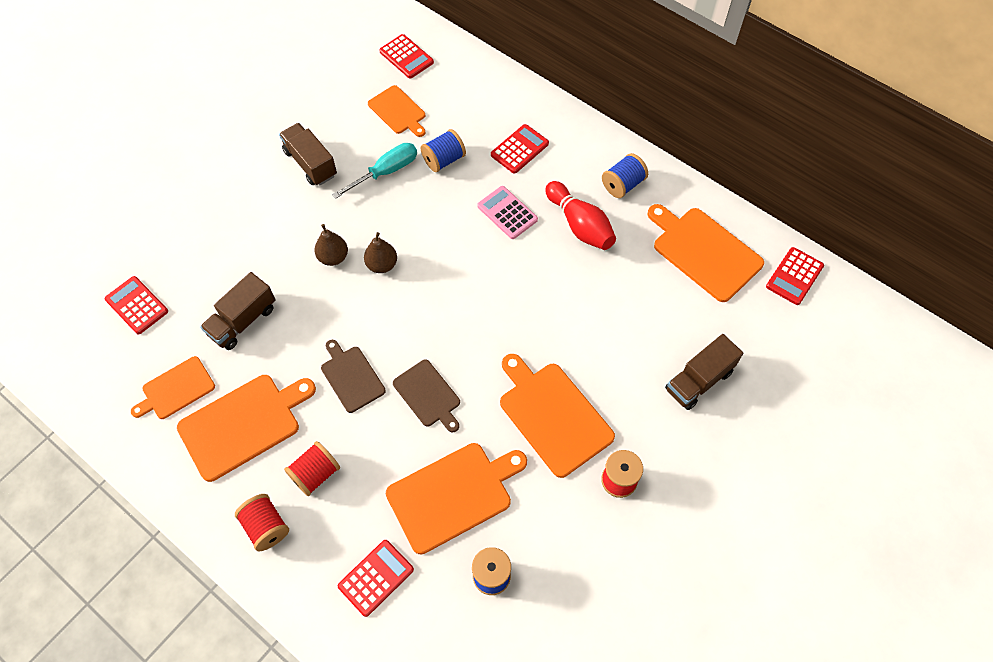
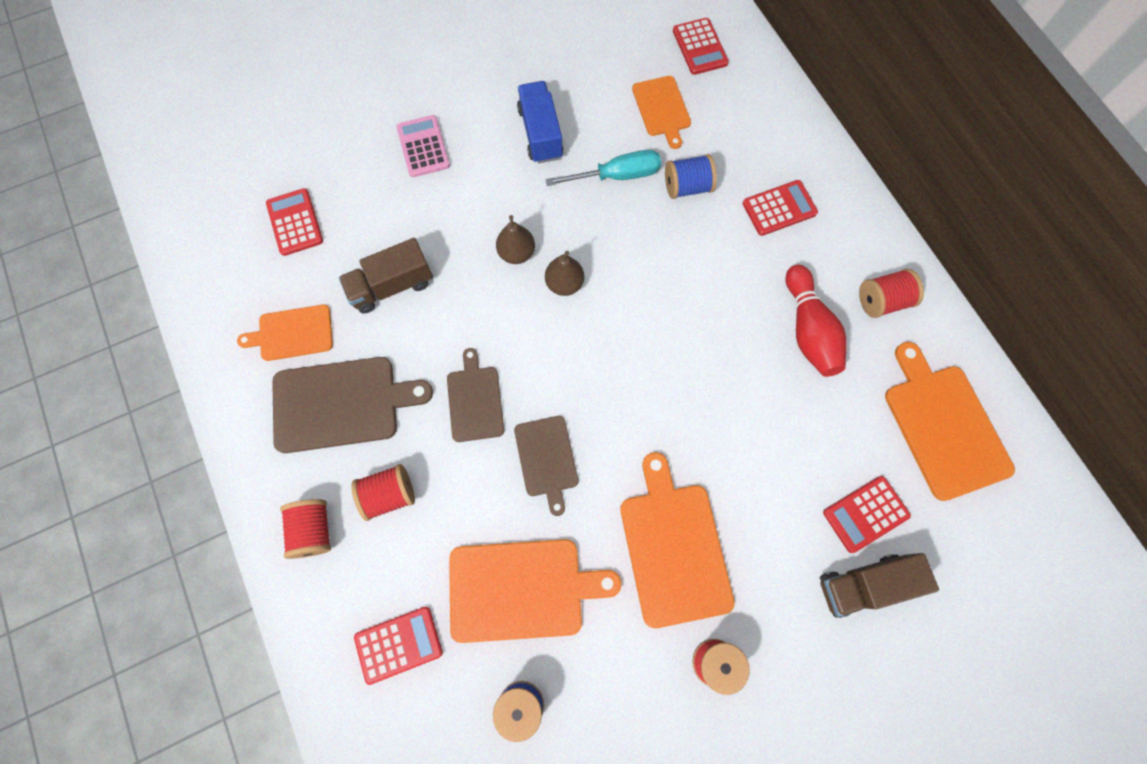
camera: 25 degrees right, 10 degrees up
(243, 424) = (341, 404): orange cutting board -> brown cutting board
(310, 163) = (540, 133): brown truck -> blue truck
(507, 213) = (730, 280): pink calculator -> pink calculator (423, 147)
(623, 185) = (882, 301): blue spool -> red spool
(794, 276) = (1044, 506): red calculator -> red calculator (865, 514)

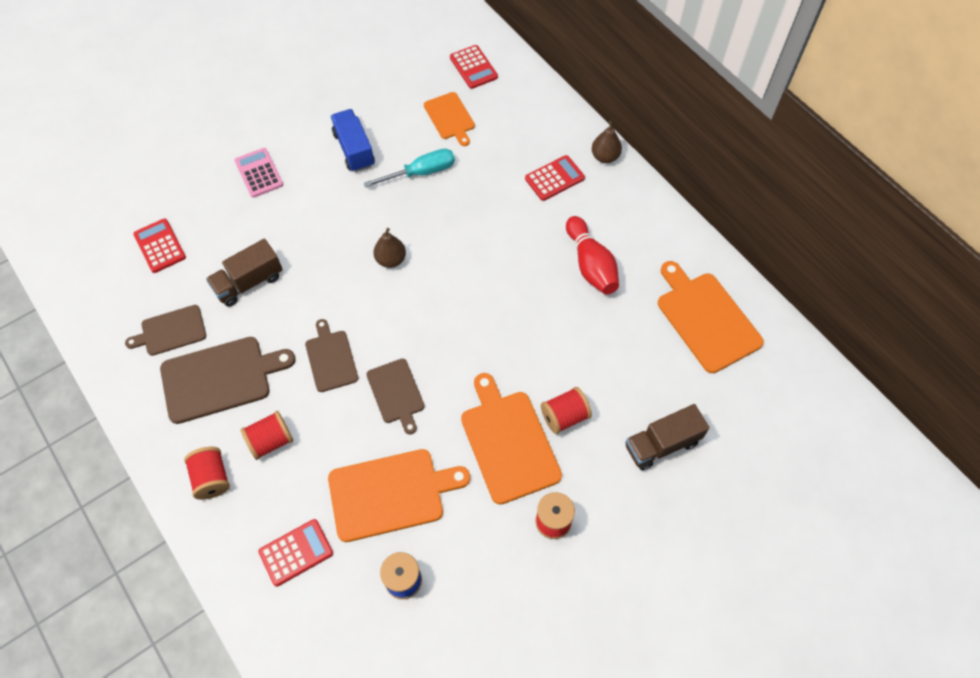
camera: 10 degrees left, 10 degrees down
(292, 333) = (171, 331): orange cutting board -> brown cutting board
(516, 253) = (348, 242): brown pear -> brown pear (605, 157)
(687, 187) = (479, 173): blue spool -> none
(865, 514) = (655, 392): red calculator -> none
(882, 301) = (645, 235): red spool -> red spool (564, 416)

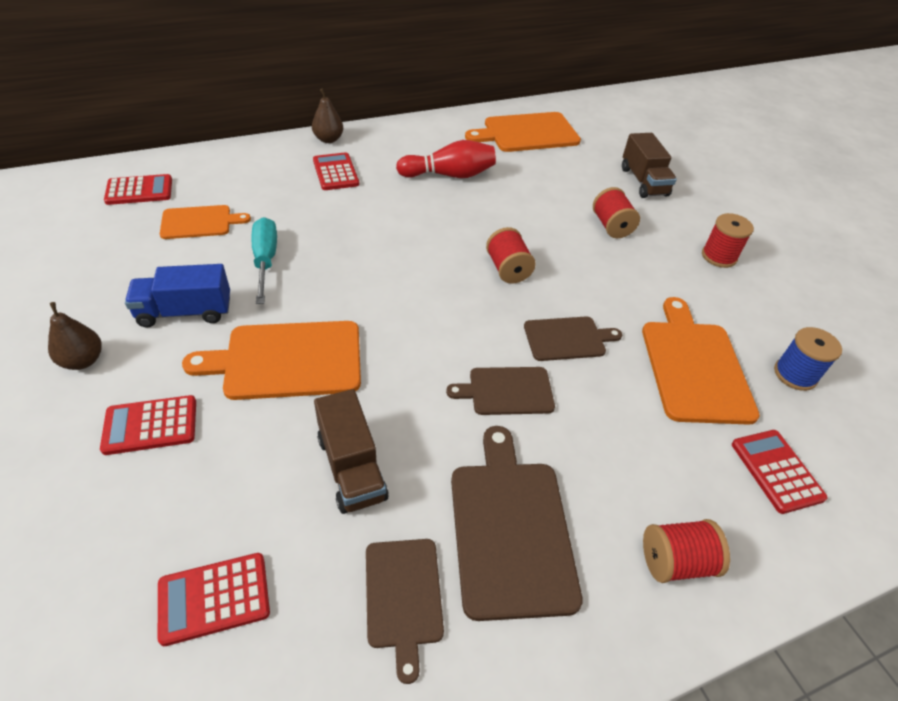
camera: 80 degrees left, 15 degrees down
(259, 173) = (150, 425): pink calculator -> red calculator
(271, 441) = (620, 476): red spool -> red spool (507, 269)
(391, 260) = (380, 309): brown pear -> brown pear (83, 360)
(508, 442) = (635, 267): orange cutting board -> orange cutting board (287, 360)

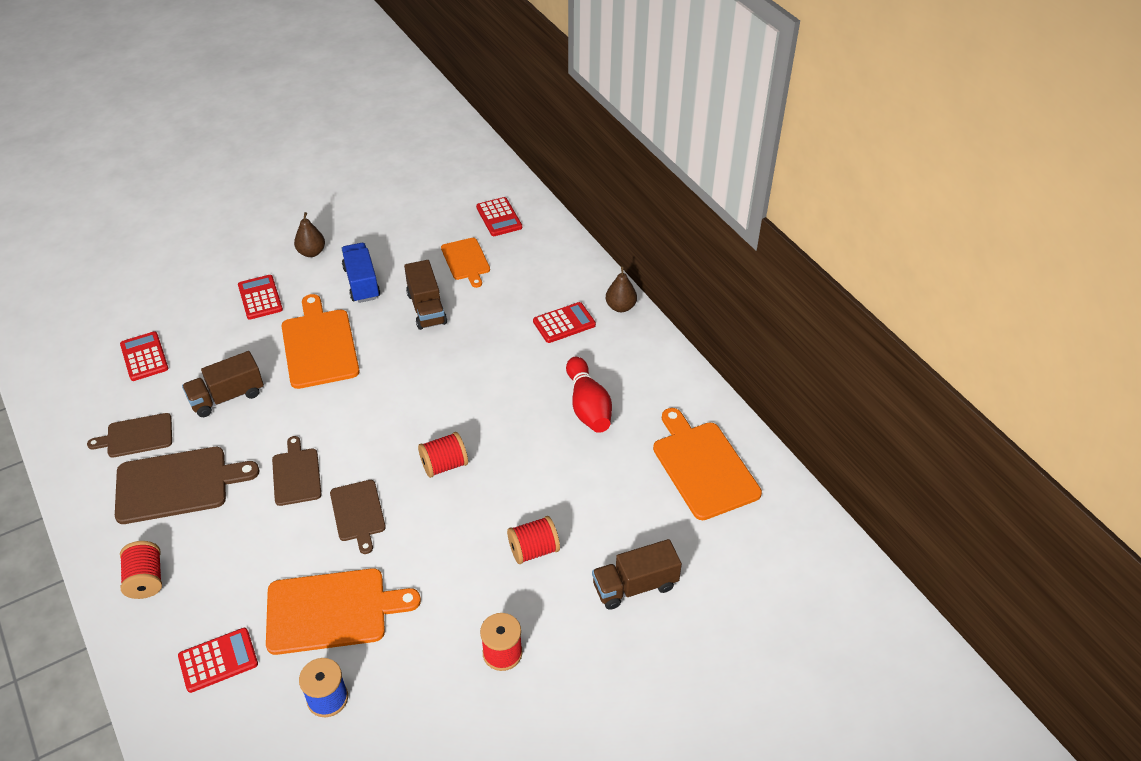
camera: 85 degrees right, 0 degrees up
(265, 260) = (426, 308): turquoise screwdriver -> brown truck

